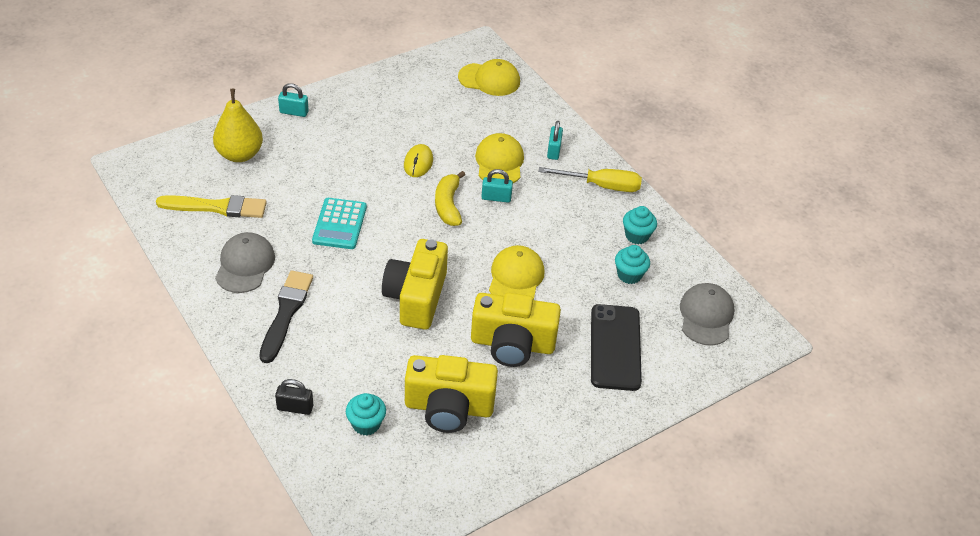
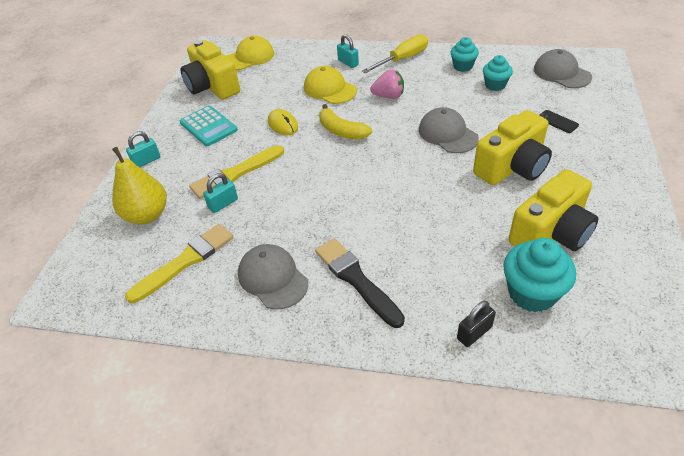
camera: 40 degrees left, 0 degrees up
(330, 173) = (235, 174): none -> yellow brush
(339, 224) = (294, 196): turquoise calculator -> turquoise calculator (208, 126)
(366, 424) = (531, 293): turquoise cupcake -> turquoise cupcake, size x1.61
(416, 297) = (417, 193): yellow camera -> yellow camera (212, 86)
(496, 198) = (361, 106): turquoise padlock -> turquoise padlock (223, 204)
(516, 278) = (447, 134): yellow cap -> grey cap
(530, 208) = (389, 96): none -> pink strawberry
(615, 347) = (557, 121): black phone -> black phone, size x0.43

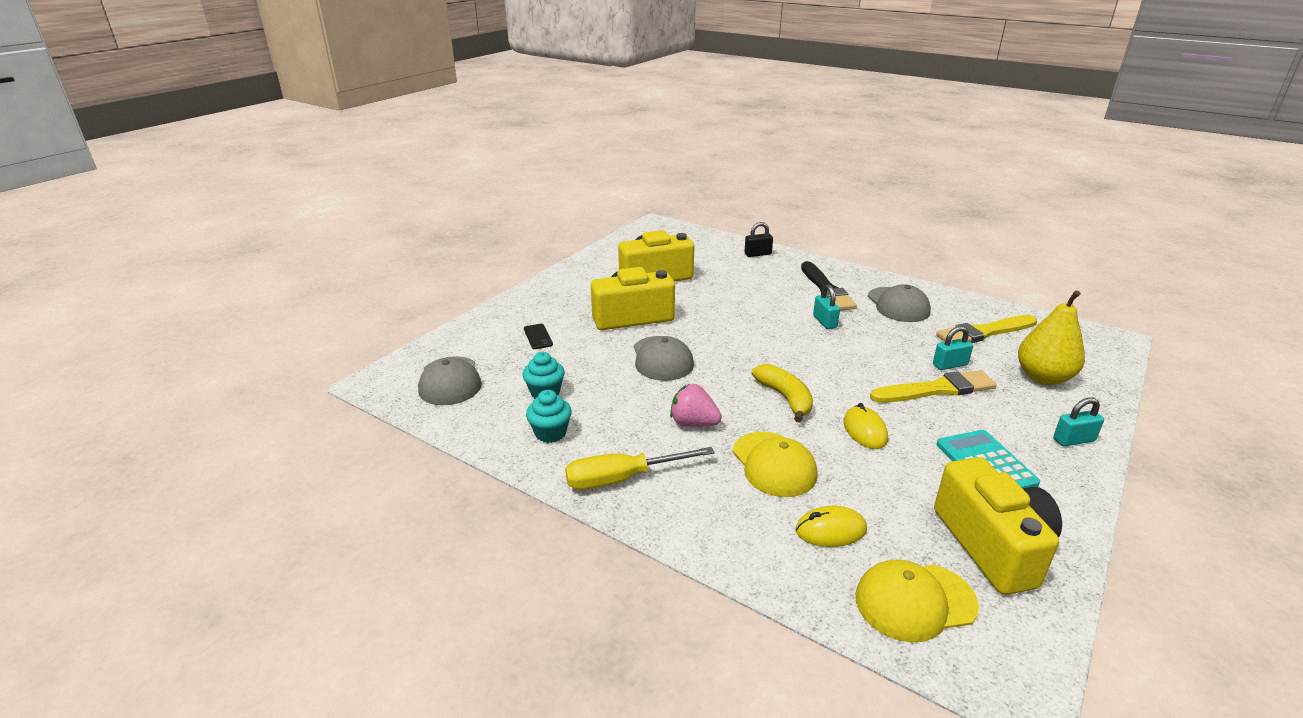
camera: 160 degrees left, 15 degrees down
(290, 70) = (830, 530): none -> yellow mouse
(348, 62) = (717, 507): turquoise padlock -> turquoise padlock (824, 322)
(531, 293) = (703, 258): turquoise cupcake -> none

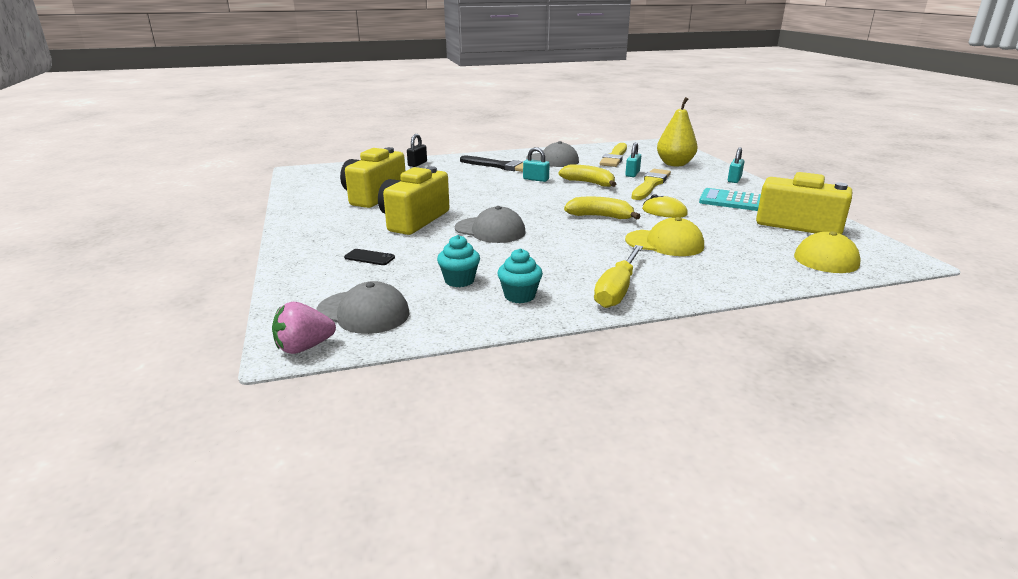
camera: 50 degrees left, 5 degrees down
(693, 423) = (586, 248): pink strawberry -> pink strawberry (304, 347)
(830, 530) = (746, 252): yellow mouse -> none
(869, 353) = (589, 183): none -> yellow banana

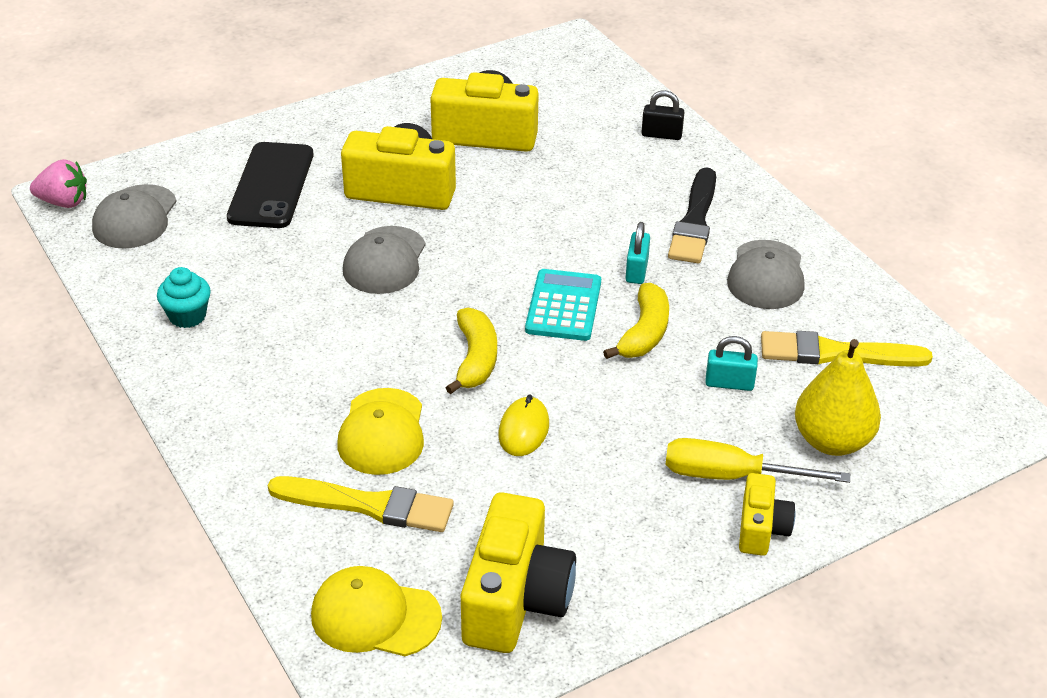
camera: 75 degrees right, 15 degrees up
(304, 347) = (64, 202): pink strawberry -> pink strawberry turned 135 degrees clockwise
(369, 257) = (271, 186): black phone -> black phone, size x2.30
(459, 280) = (220, 264): turquoise cupcake -> none
(617, 290) = (215, 393): yellow screwdriver -> yellow screwdriver (731, 476)
(650, 184) = (671, 409): yellow brush -> yellow brush (368, 505)
(731, 201) = (617, 516): turquoise calculator -> turquoise calculator (563, 306)
(734, 179) = (761, 528): turquoise padlock -> yellow camera

